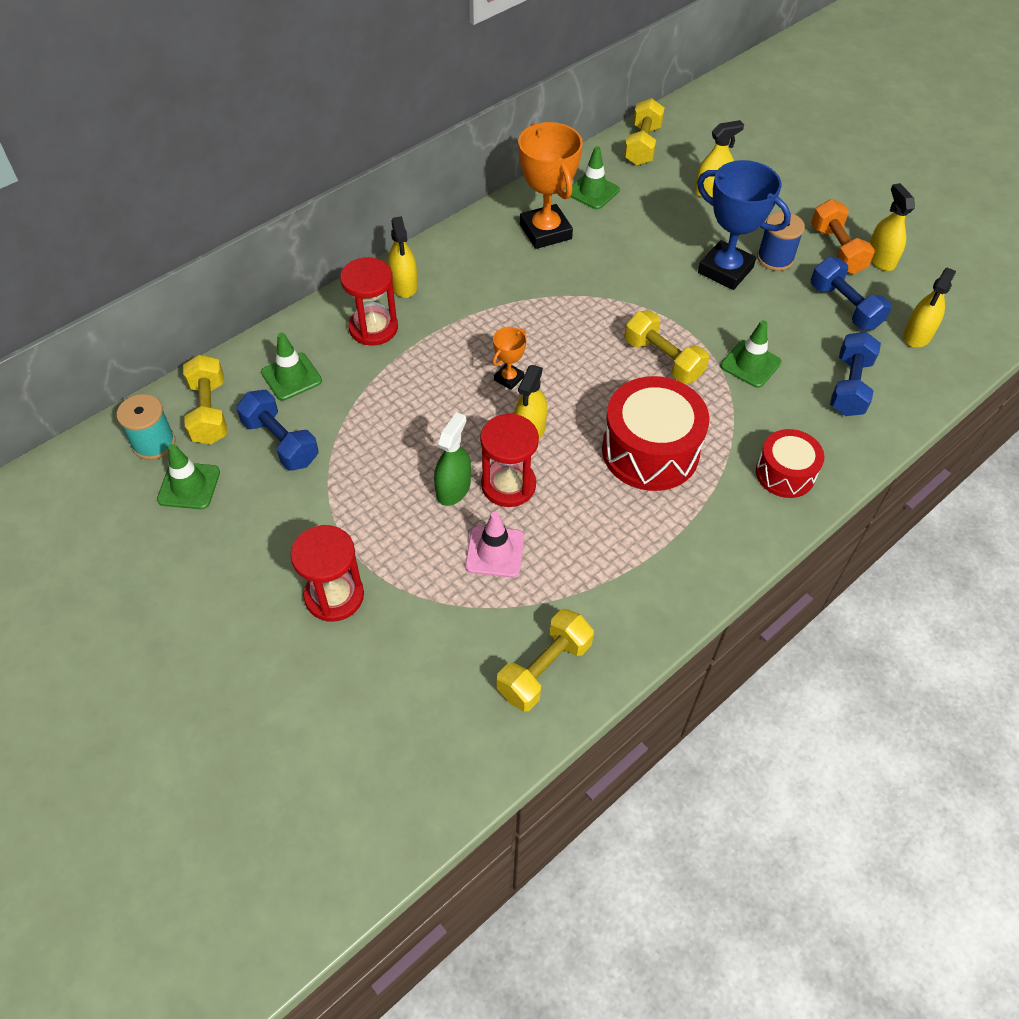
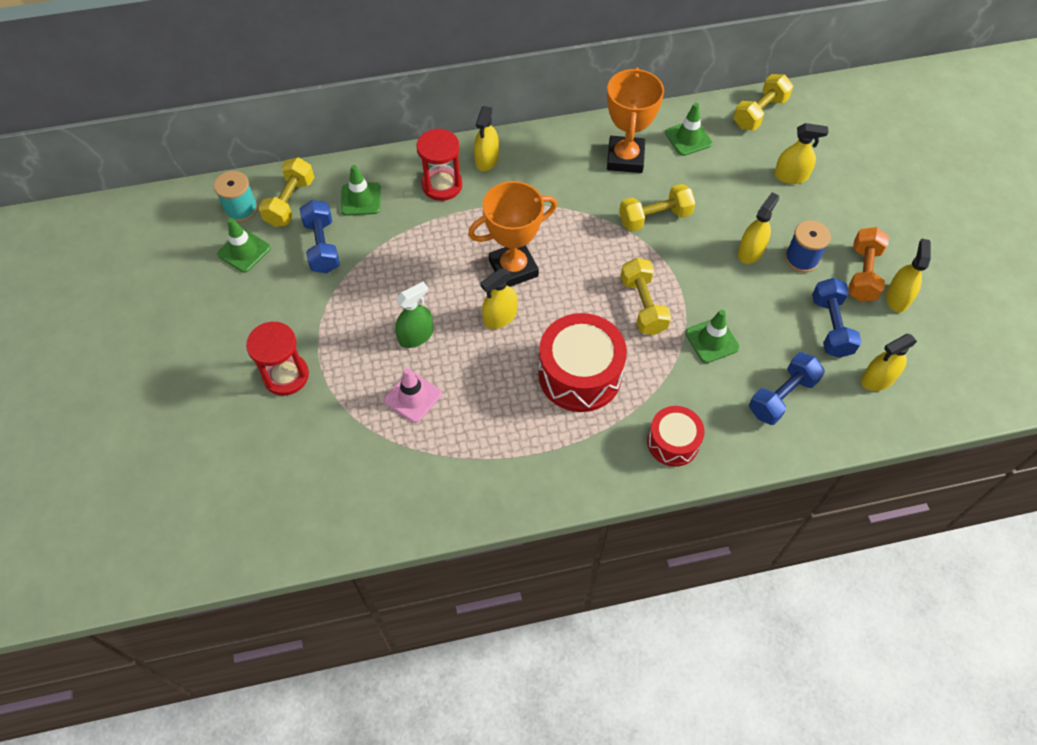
camera: 30 degrees right, 5 degrees up
(508, 485) = (456, 351): red hourglass -> none
(509, 378) = (513, 268): orange trophy -> orange trophy, size x2.06
(544, 669) = (388, 499): yellow dumbbell -> yellow dumbbell (654, 217)
(725, 270) = (750, 251): blue trophy -> yellow spray bottle

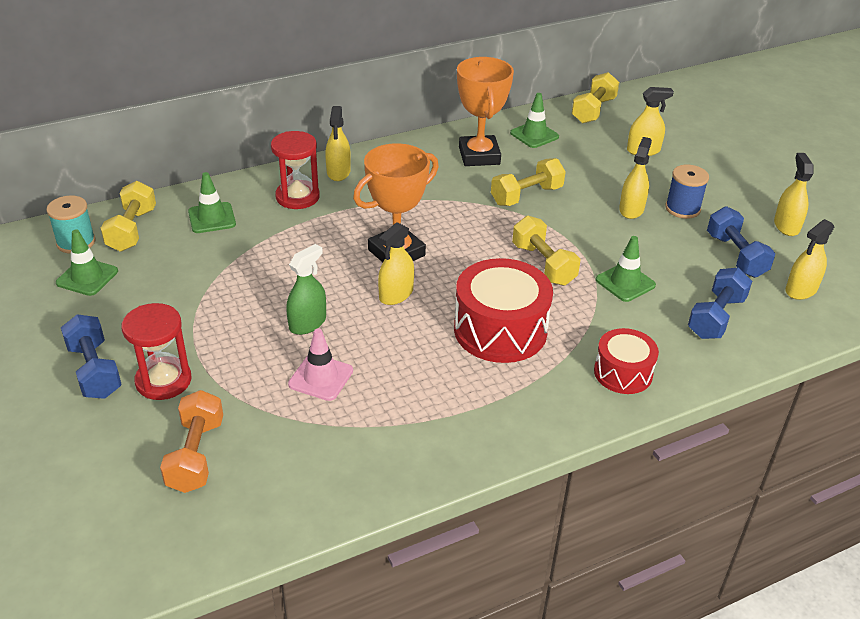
camera: 15 degrees left, 20 degrees down
(322, 246) = (178, 261): blue dumbbell -> blue dumbbell (95, 371)
(863, 274) = (745, 212): orange dumbbell -> orange dumbbell (196, 455)

